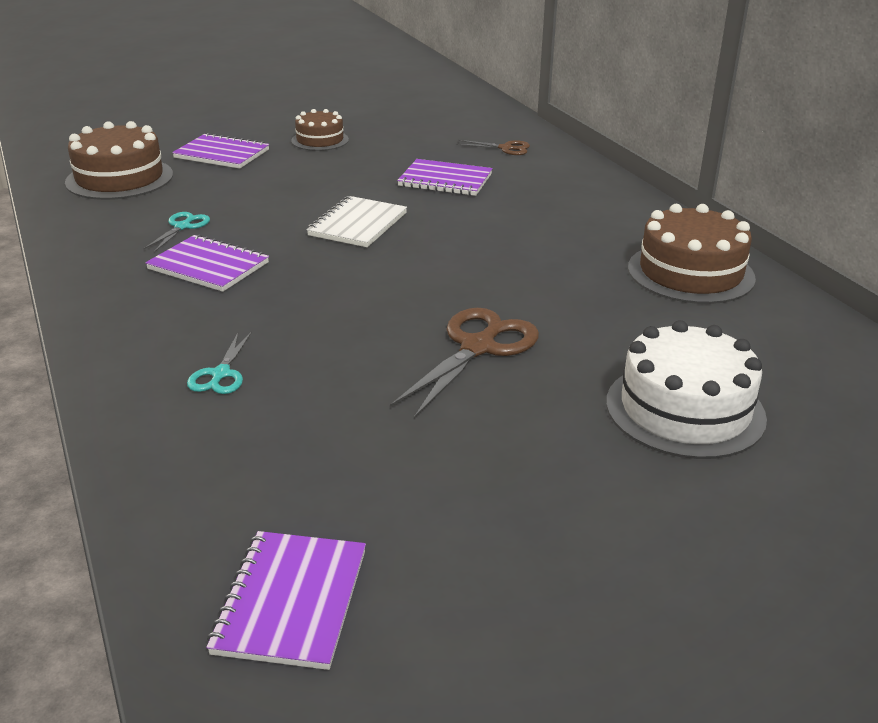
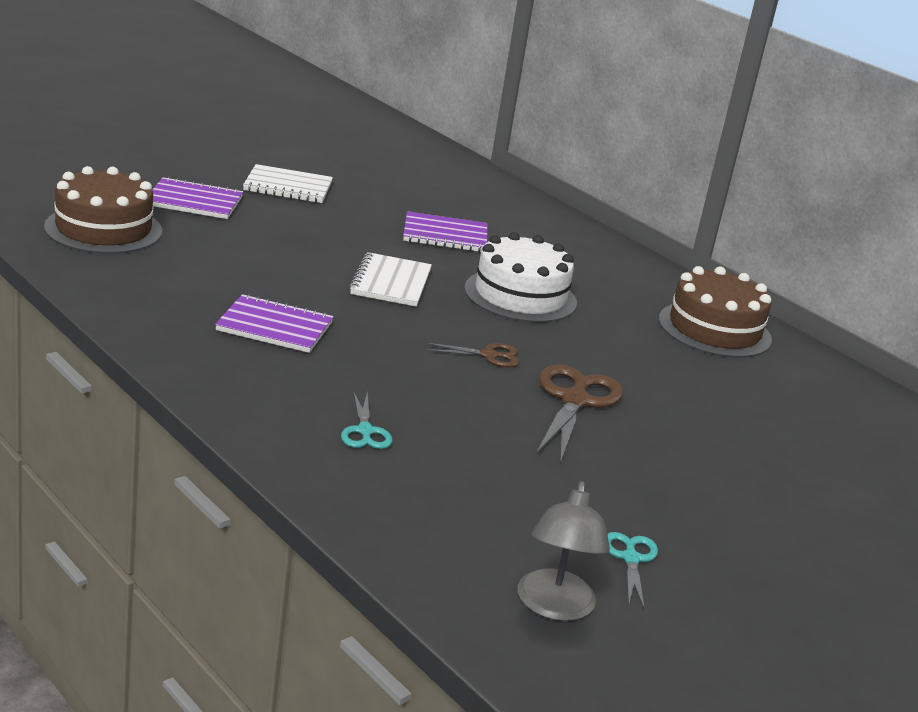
camera: 20 degrees left, 5 degrees down
(183, 227) = (216, 285): turquoise scissors -> turquoise scissors (631, 558)
(291, 601) = (554, 607): purple notebook -> grey lamp
(320, 140) = (288, 187): brown cake -> white notebook
(506, 148) = (482, 200): brown scissors -> brown scissors (488, 355)
(685, 409) = (766, 448): white cake -> white cake (520, 295)

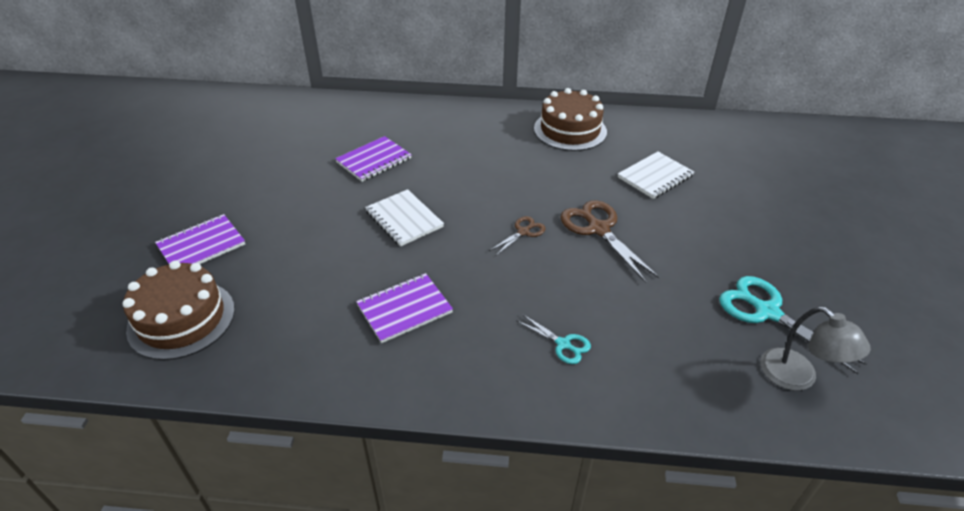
camera: 40 degrees left, 15 degrees up
(288, 187) = (237, 188): white notebook -> white notebook (655, 177)
(520, 295) = (471, 176): white cake -> none
(631, 558) = (767, 312): turquoise scissors -> turquoise scissors, size x1.84

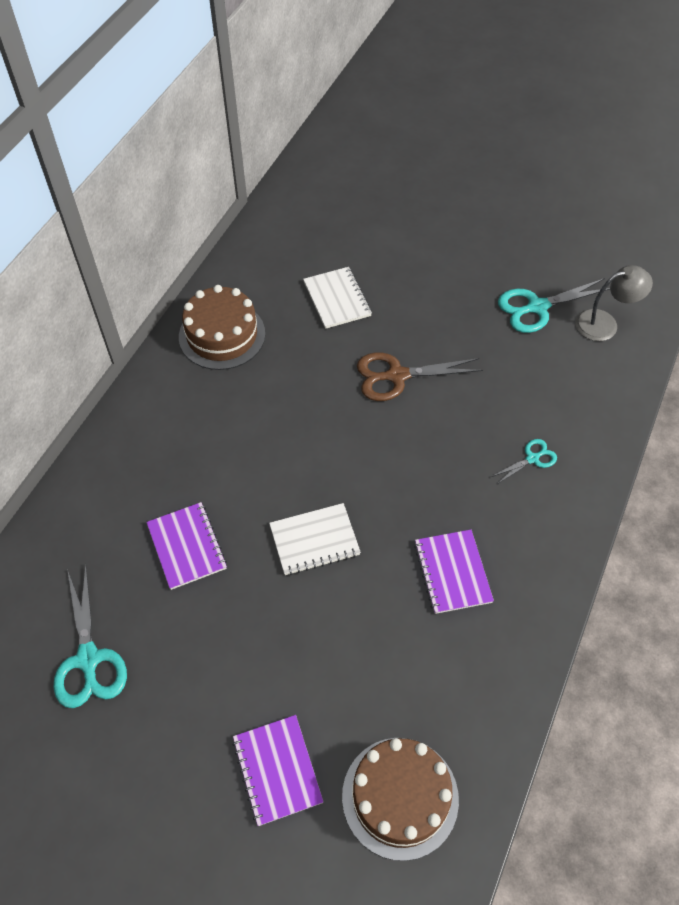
camera: 70 degrees left, 15 degrees up
(275, 143) = (88, 659): none -> turquoise scissors
(523, 232) = (377, 438): brown scissors -> none

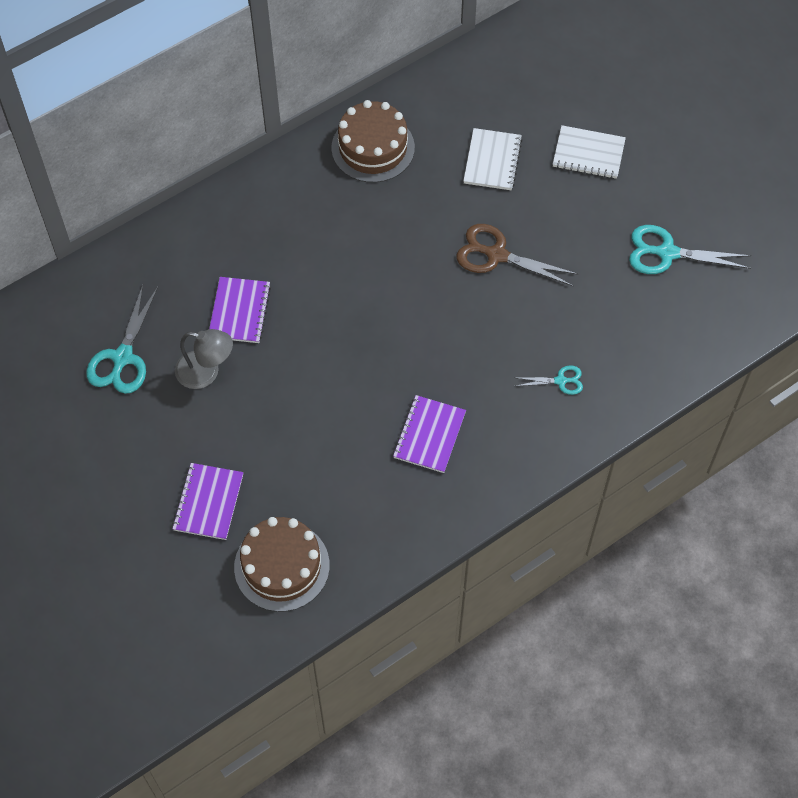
camera: 30 degrees right, 5 degrees up
(314, 540) = (339, 356): white notebook -> white notebook (588, 154)
(604, 323) = (718, 297): grey lamp -> grey lamp (206, 372)

